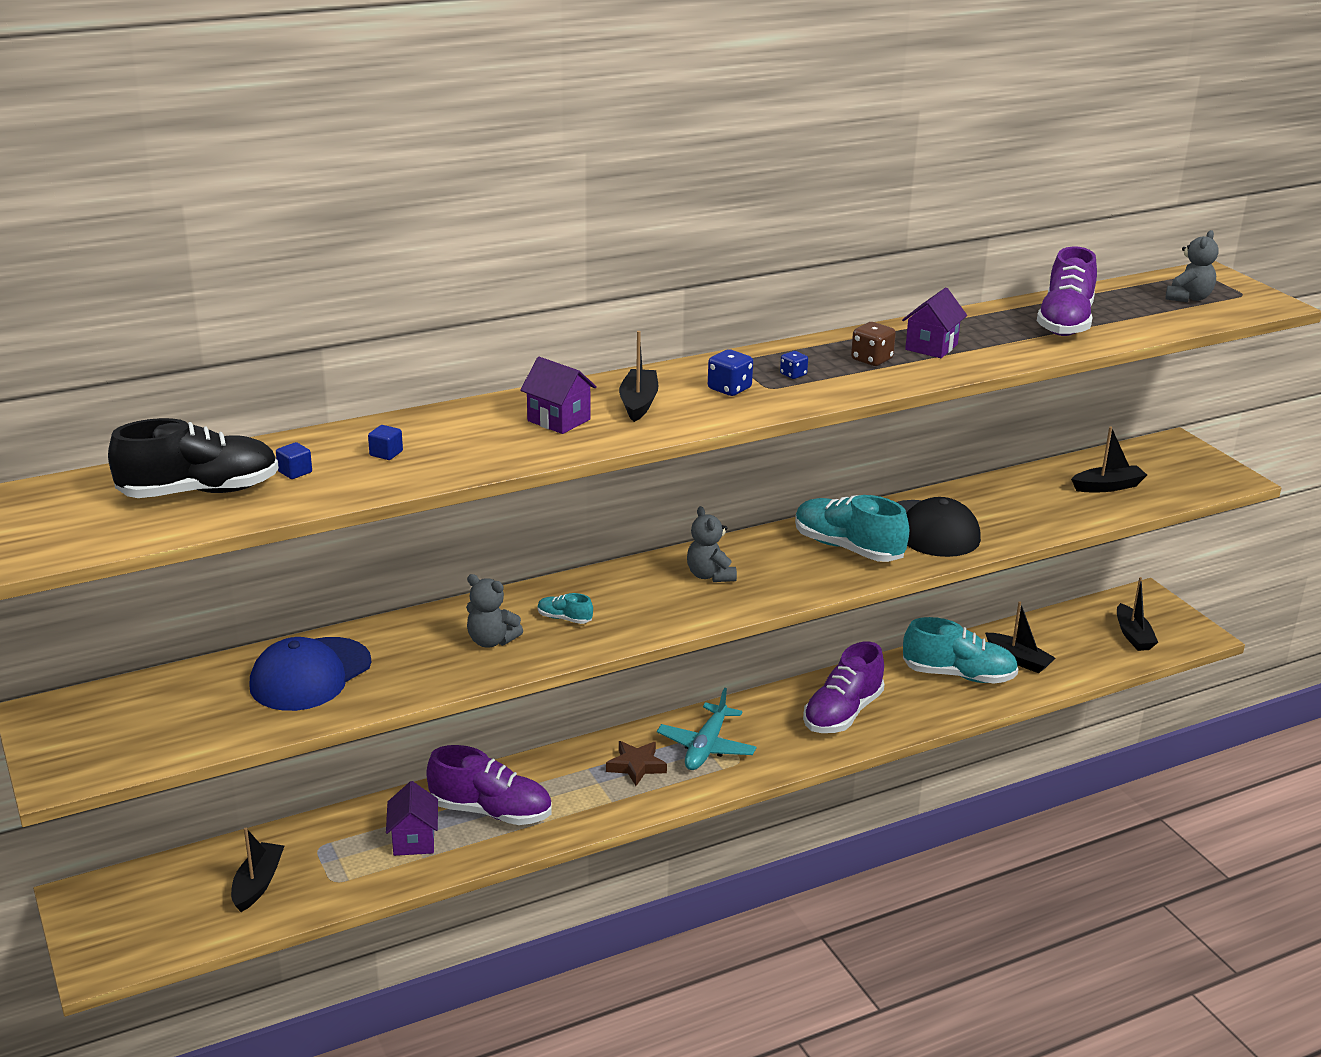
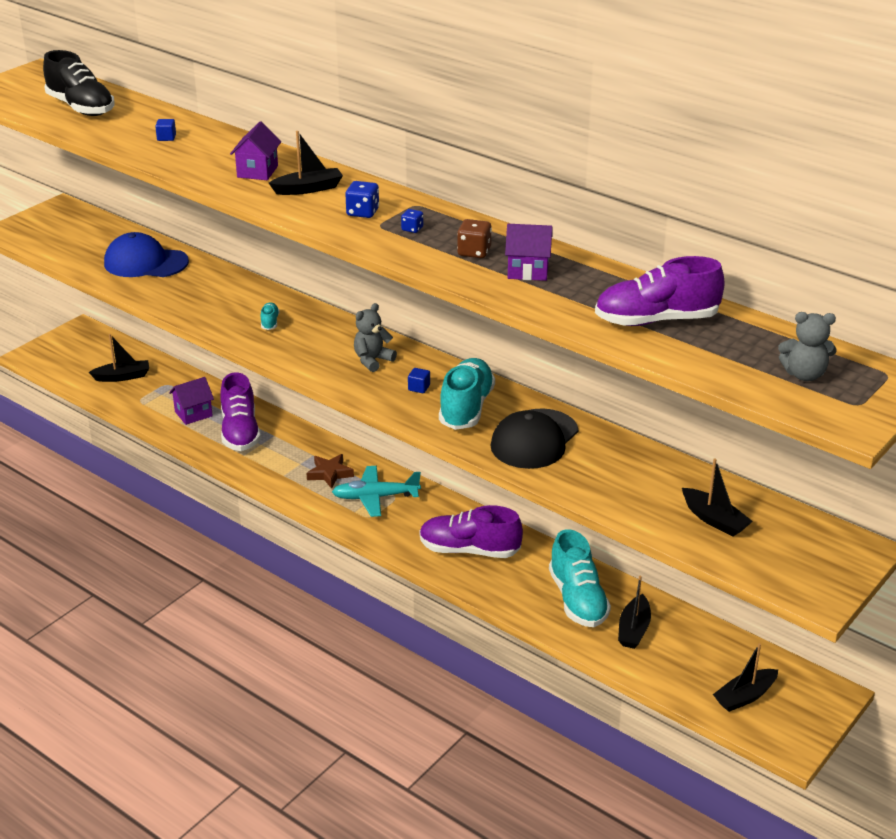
camera: 65 degrees right, 5 degrees up
(295, 472) = (123, 122): blue cube -> blue cube (419, 388)
(491, 641) = (223, 306): grey teddy bear -> none

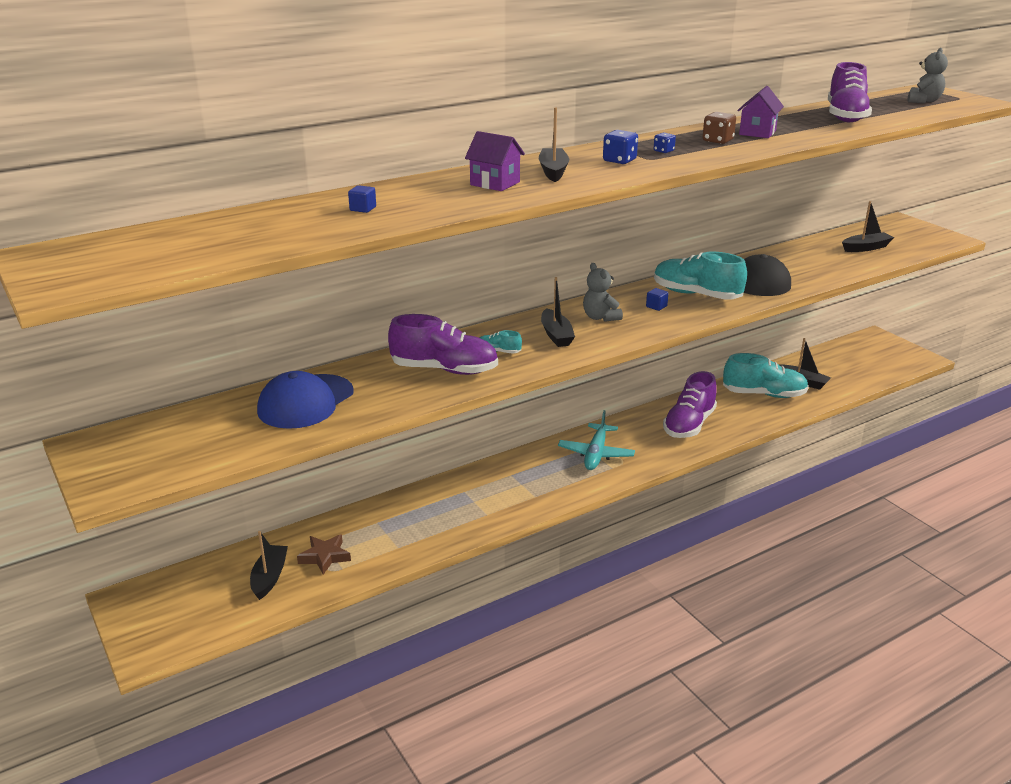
camera: 70 degrees left, 5 degrees down
(81, 107) = (212, 239): black shoe -> none
(193, 414) = (388, 536): purple house -> none
(240, 432) = (444, 510): purple shoe -> purple shoe (444, 370)
(329, 474) = (547, 471): brown star -> brown star (325, 557)
(745, 696) = (876, 361): black boat -> black boat (556, 335)

